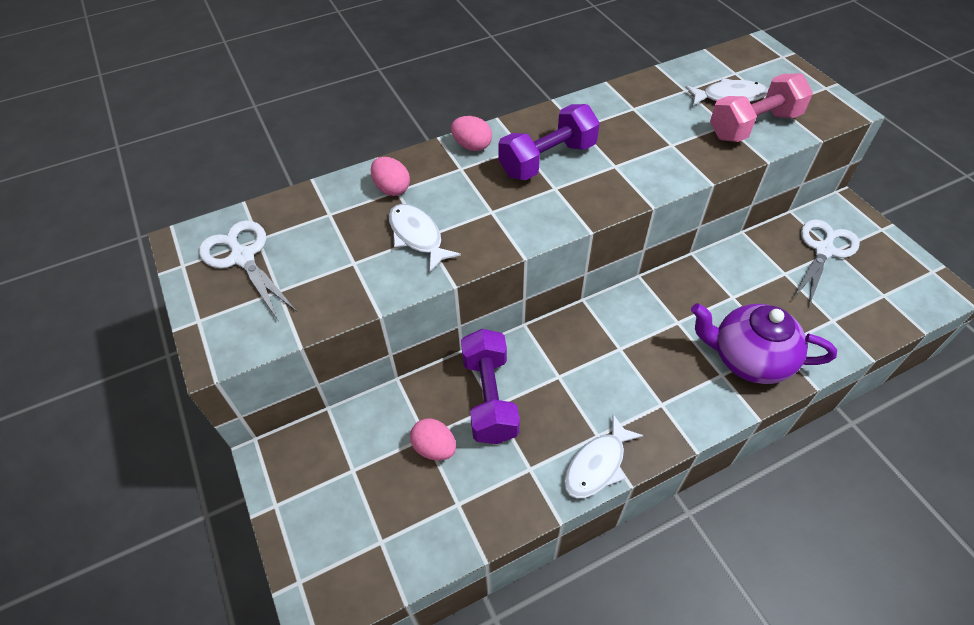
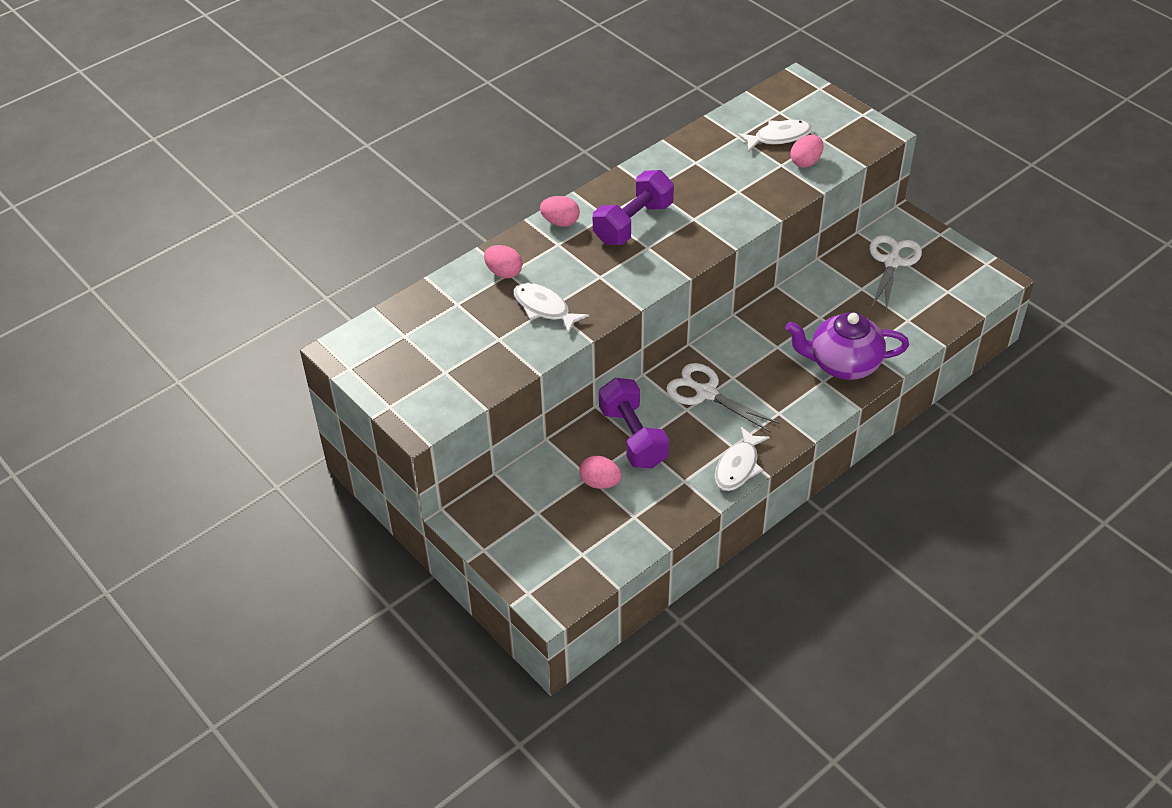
camera: 15 degrees left, 5 degrees down
(243, 257) = (400, 352): white scissors -> white scissors (706, 393)
(754, 126) = (805, 162): pink dumbbell -> pink egg

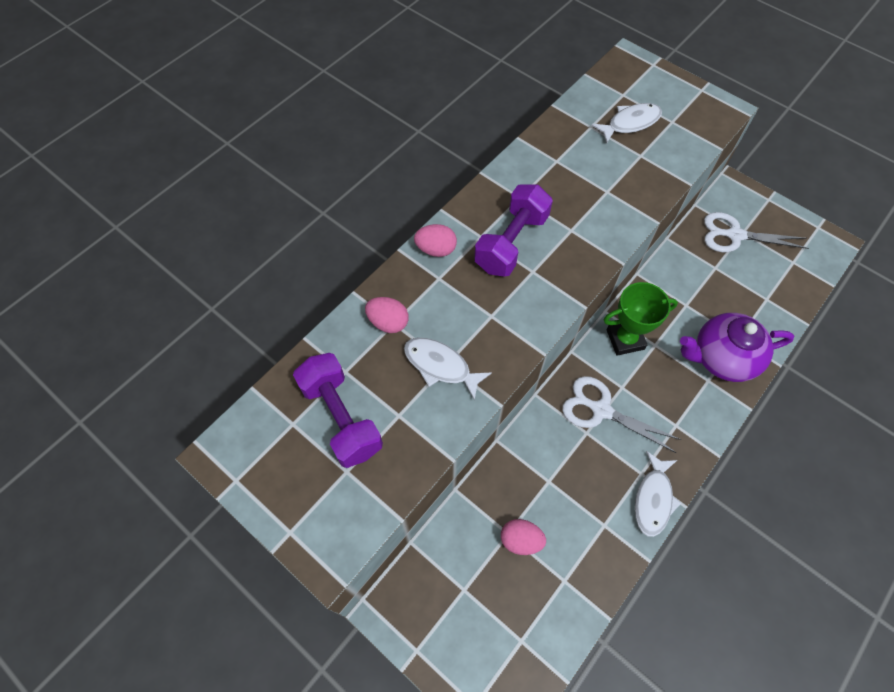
camera: 10 degrees left, 15 degrees up
(633, 437) = (541, 475): purple dumbbell -> purple dumbbell (341, 418)
(747, 339) = (625, 339): none -> green trophy
(805, 162) = (664, 150): pink egg -> none
(892, 262) = (735, 235): white scissors -> white scissors turned 90 degrees counterclockwise

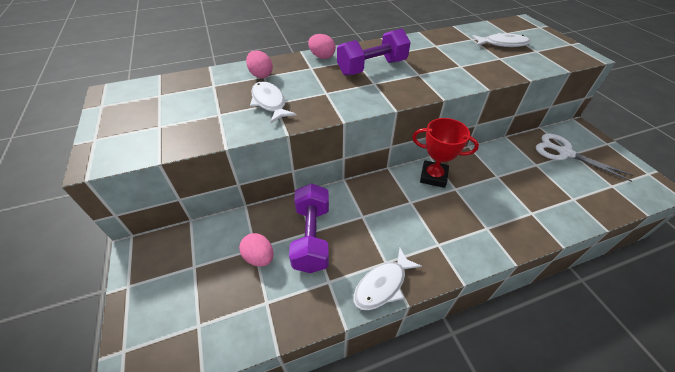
camera: 30 degrees right, 15 degrees down
(341, 418) = (186, 102): purple dumbbell -> purple dumbbell (311, 237)
(601, 410) = (384, 208): white scissors -> none
(625, 339) = (433, 176): green trophy -> red trophy
(721, 358) = (508, 219): purple teapot -> none

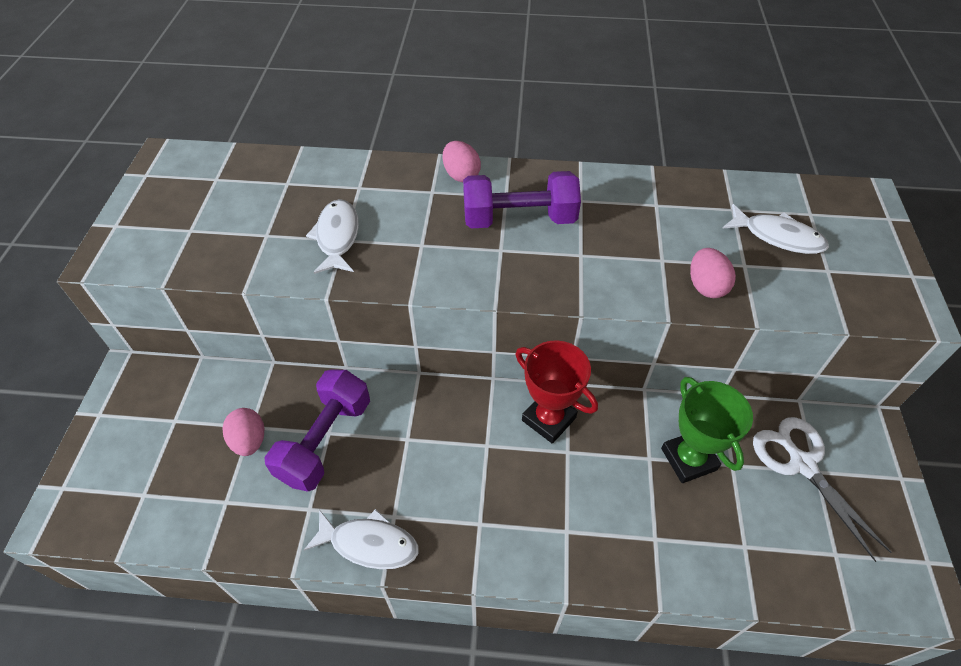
camera: 25 degrees right, 5 degrees up
(261, 75) = (356, 184): pink egg -> pink egg (706, 286)
(382, 285) = (369, 544): white fish -> white fish turned 150 degrees counterclockwise
(515, 169) = (688, 459): none -> green trophy

